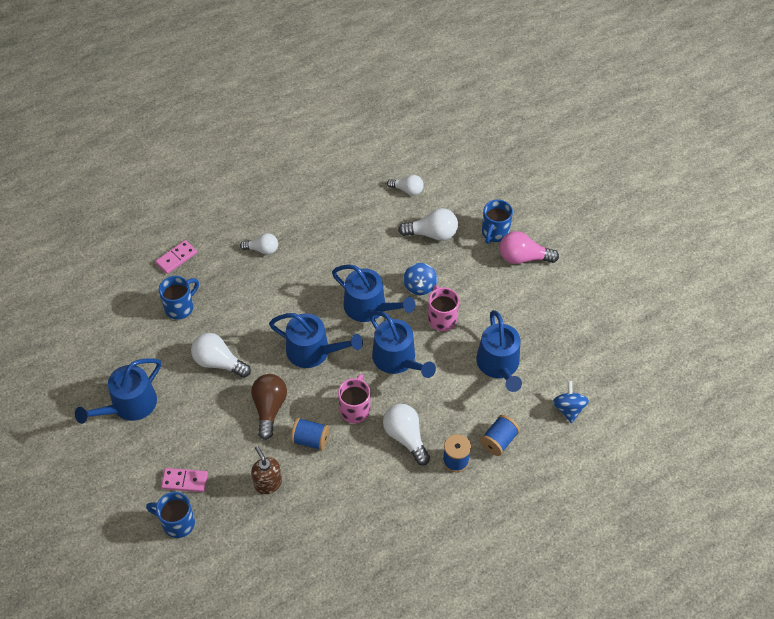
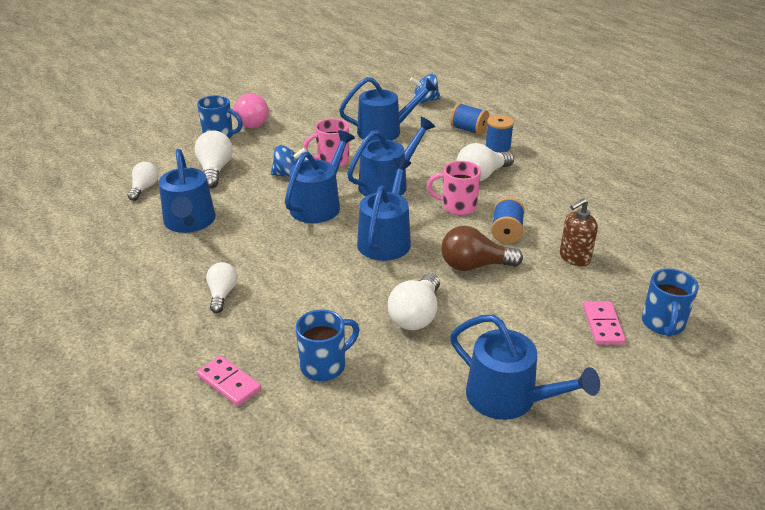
camera: 95 degrees left, 20 degrees down
(180, 307) = (325, 365): blue mug -> blue mug turned 105 degrees clockwise
(355, 223) = (189, 222): none -> blue watering can

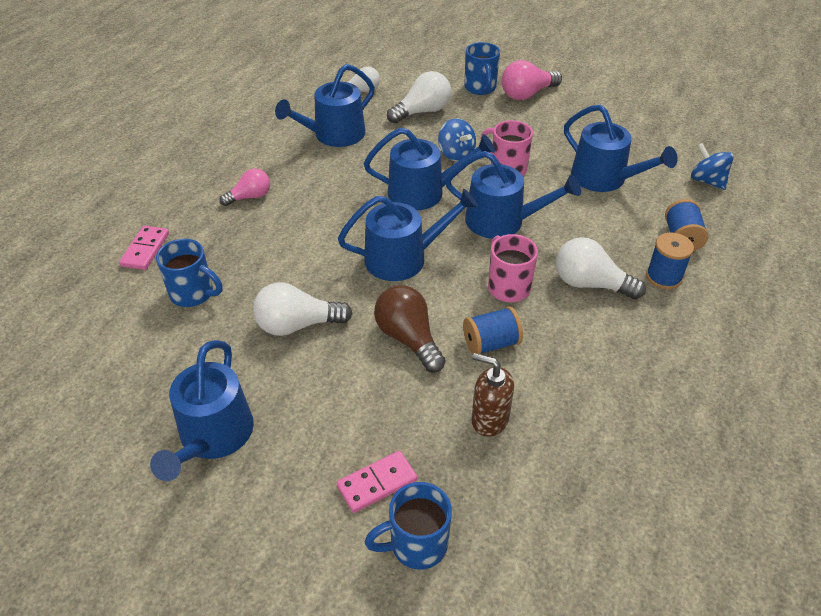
camera: 60 degrees right, 10 degrees up
(222, 294) = (250, 197): white light bulb -> pink light bulb

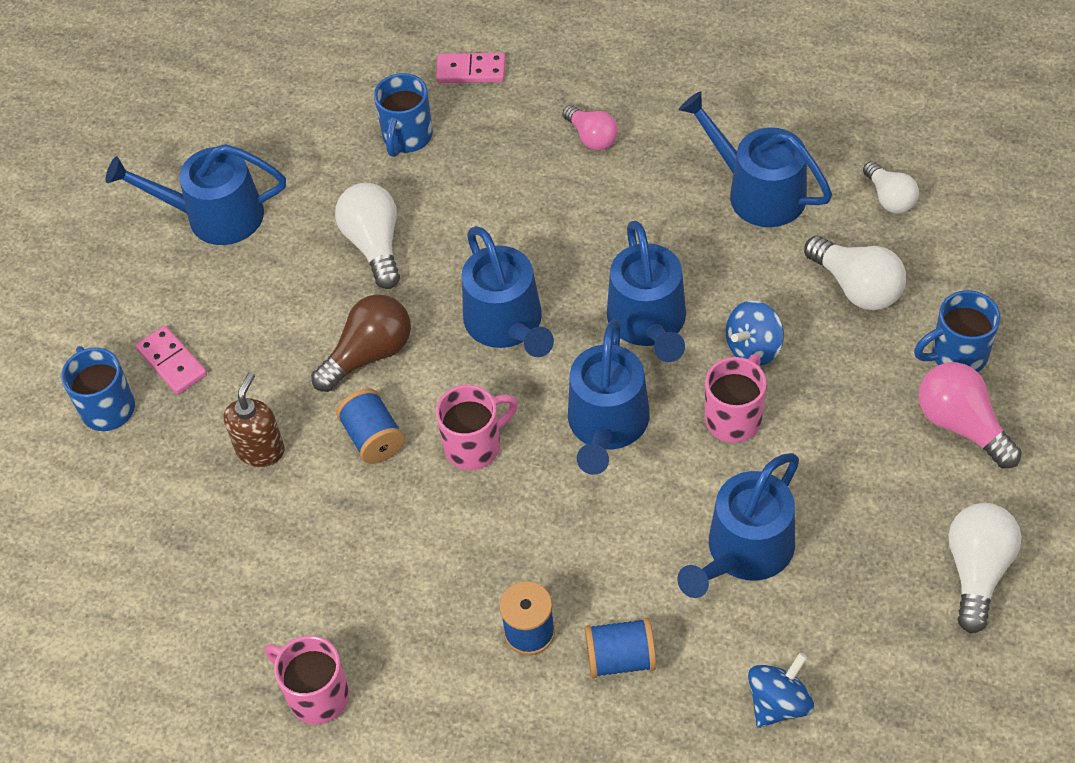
camera: 85 degrees right, 10 degrees up
(590, 284) = (498, 541): white light bulb -> white light bulb (977, 571)
(724, 400) = (316, 695): none -> pink mug

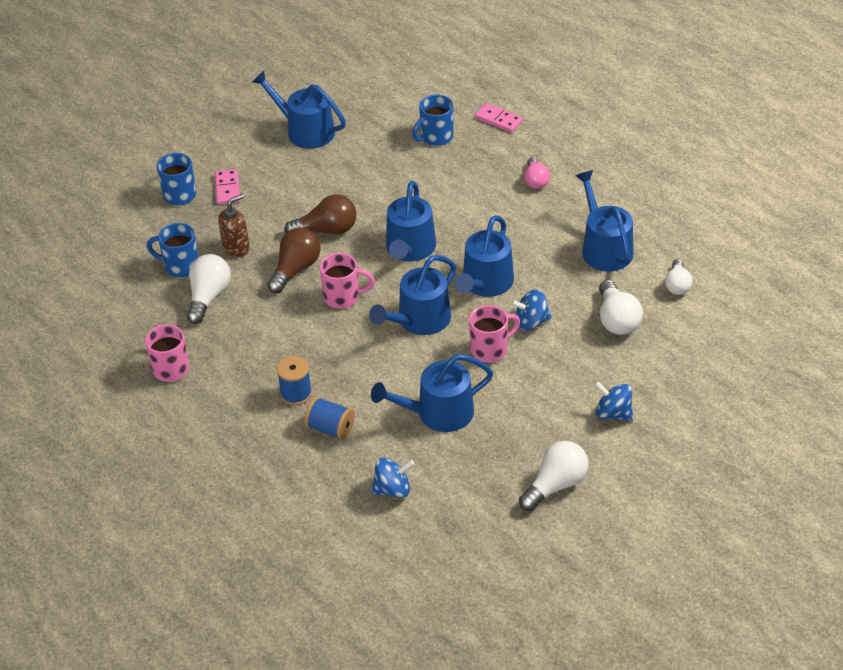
camera: 30 degrees right, 10 degrees down
(373, 438) = (295, 269): blue spool -> brown light bulb
(374, 244) = (374, 180): white light bulb -> white light bulb (208, 297)
(956, 355) = (642, 379): blue mug -> blue mug (180, 266)
(961, 425) = (613, 413): pink light bulb -> blue spinning top

